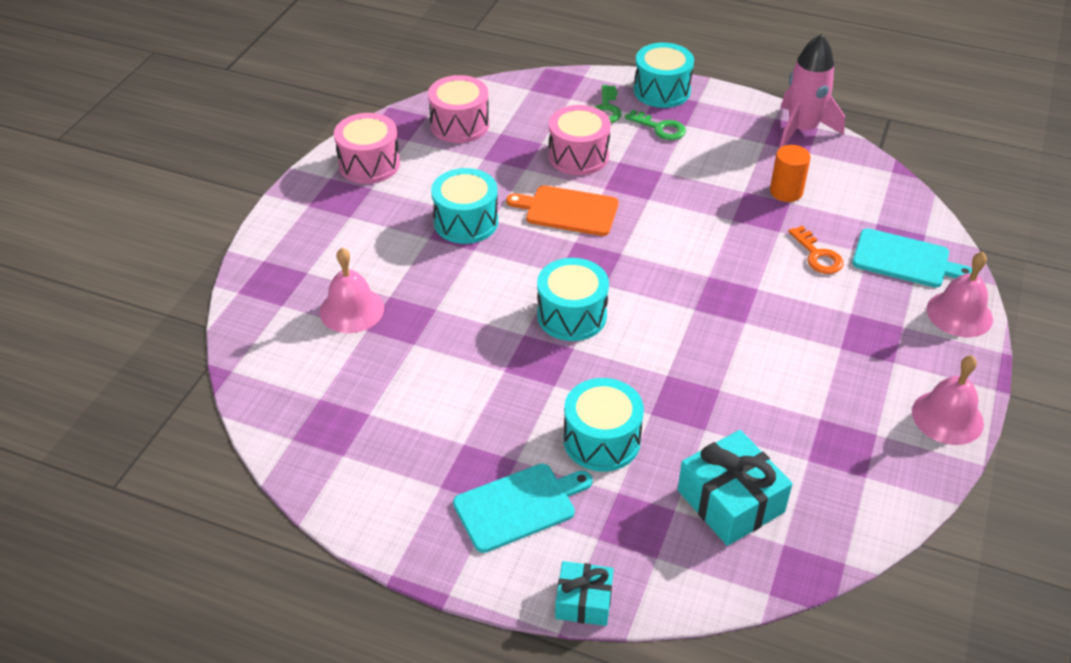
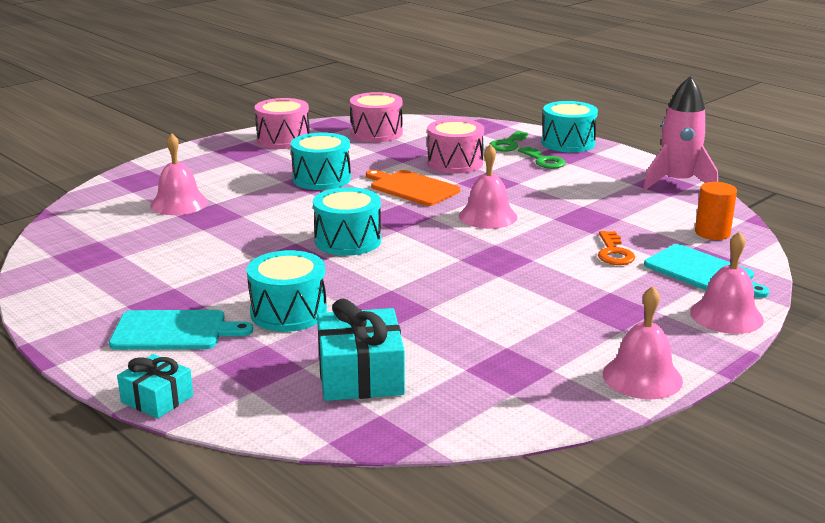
camera: 25 degrees right, 20 degrees down
(672, 235) = (488, 216): none -> pink bell
(786, 192) = (623, 212): orange cylinder -> orange cylinder (712, 233)

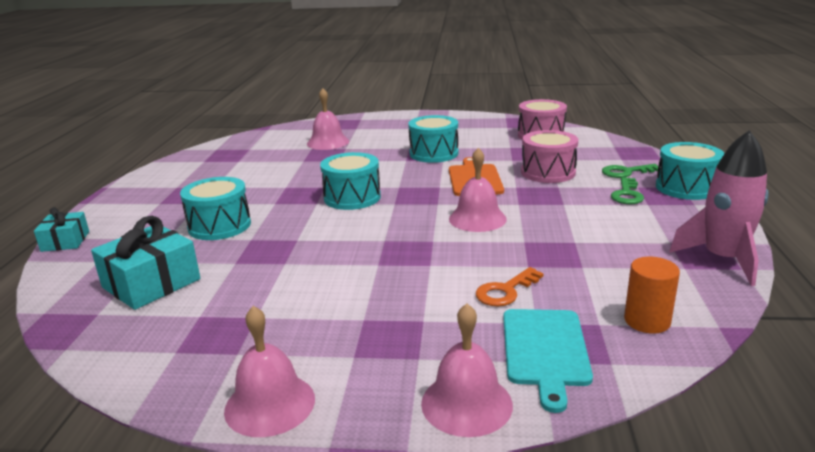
camera: 50 degrees right, 0 degrees up
(173, 331) = (157, 209): turquoise cutting board -> none
(283, 139) = (470, 123): pink drum -> none

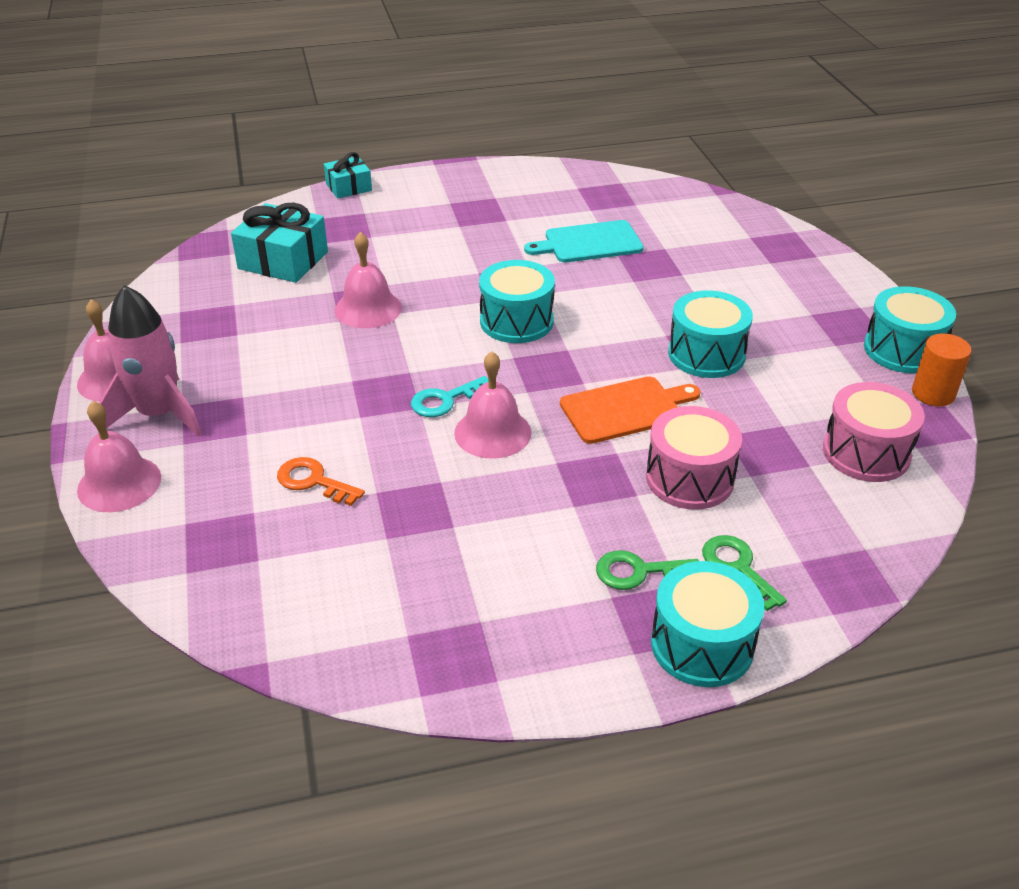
camera: 70 degrees right, 15 degrees up
(219, 226) = (408, 256): turquoise drum -> turquoise drum (902, 350)
(328, 142) = (696, 254): pink bell -> pink bell (368, 309)
(430, 230) = (445, 400): none -> turquoise key
(545, 350) = (204, 523): turquoise cutting board -> turquoise cutting board (589, 243)
(647, 321) = (269, 598): orange cylinder -> orange cylinder (933, 393)
(723, 259) = (442, 677): pink rocket -> pink rocket (159, 414)

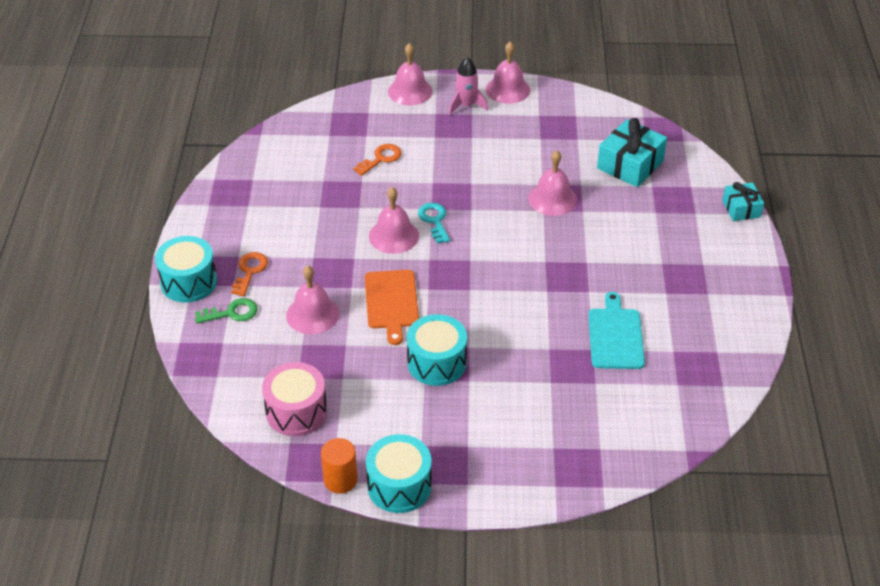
camera: 105 degrees right, 5 degrees up
(159, 414) = (466, 105): pink rocket -> pink rocket, size x0.66
(516, 321) = (513, 270): turquoise drum -> none
(638, 572) = (250, 271): green key -> orange key
(689, 478) = (312, 314): pink drum -> pink bell

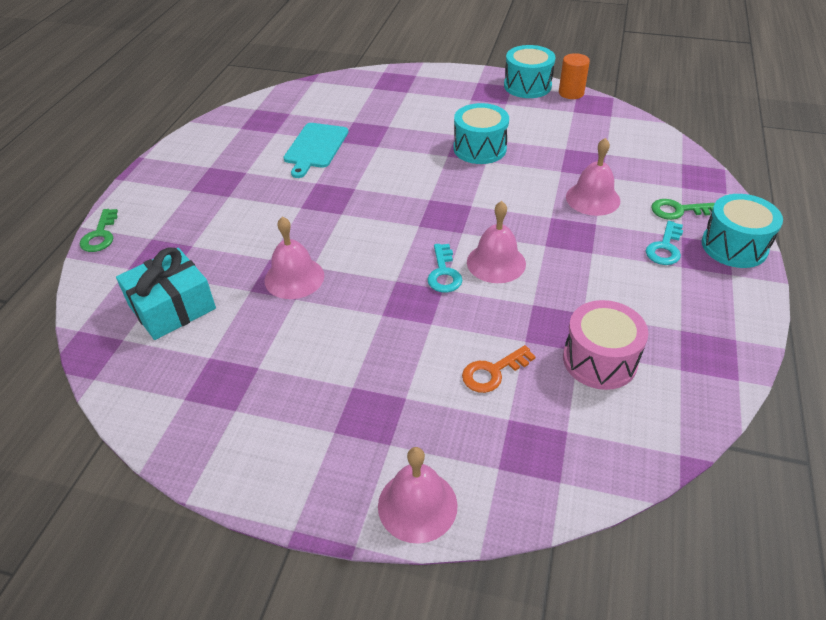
camera: 165 degrees left, 0 degrees up
(250, 271) = (665, 248): orange key -> turquoise key
(296, 411) = (606, 132): pink drum -> pink drum (599, 360)
(391, 302) = (511, 198): orange cutting board -> none
(466, 105) = (335, 451): pink rocket -> none
(507, 89) = (253, 475): pink bell -> none
(741, 209) = (100, 235): turquoise gift -> green key

